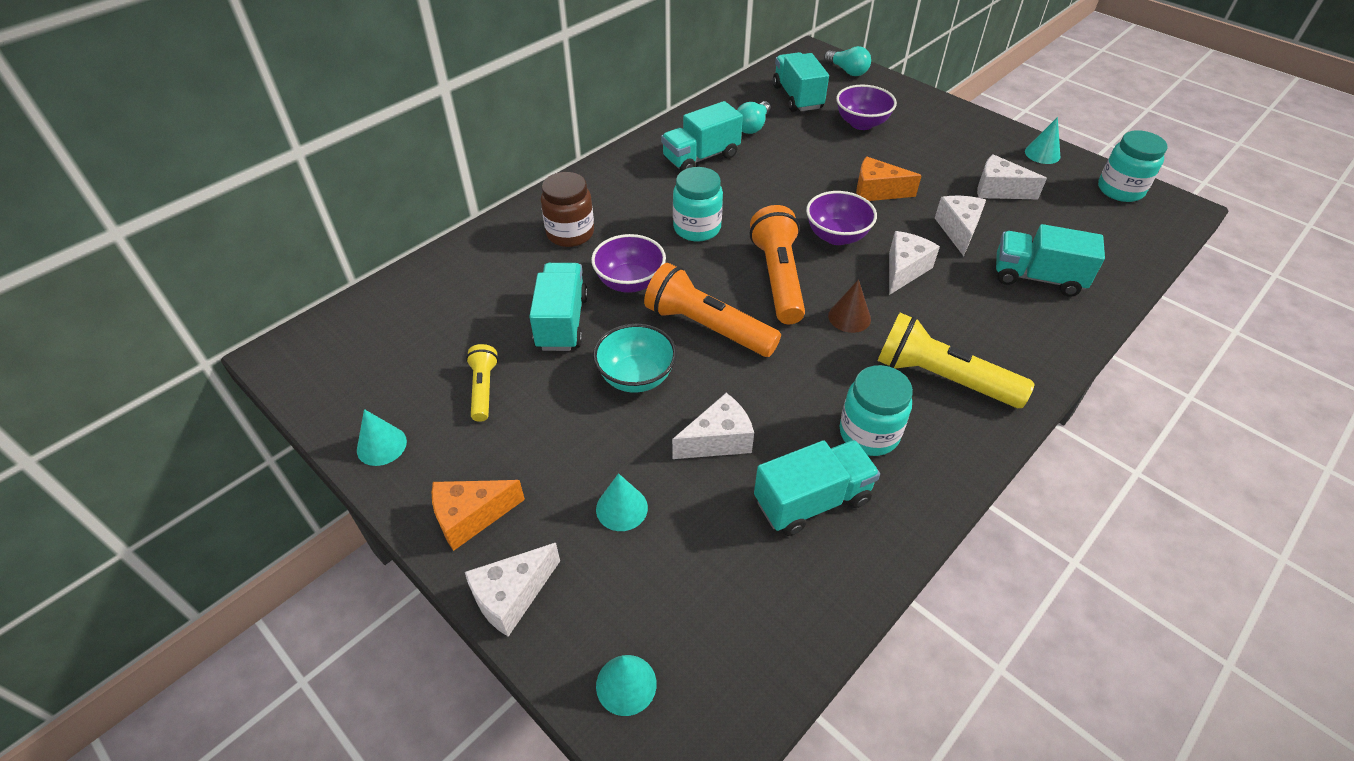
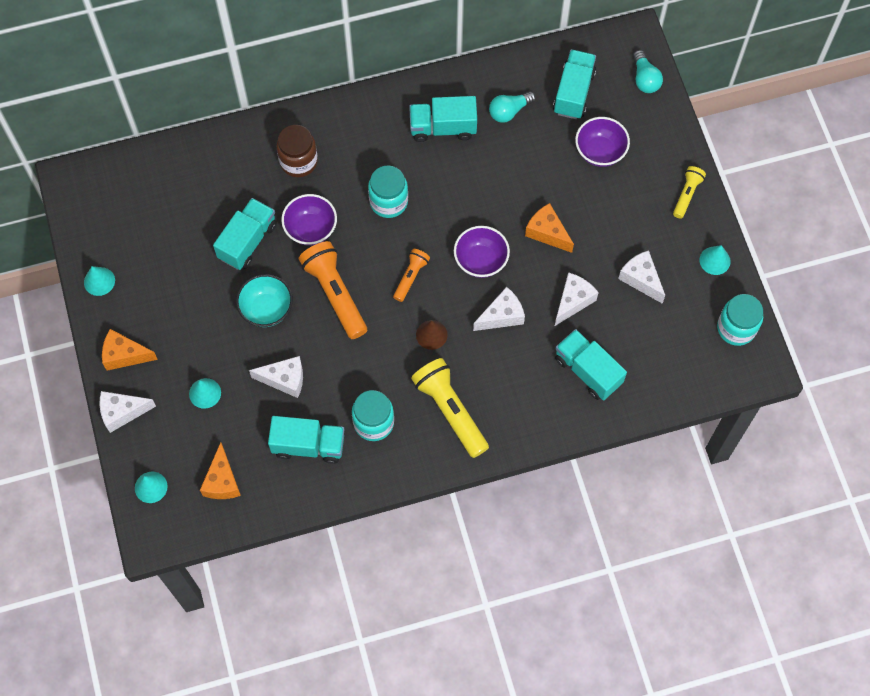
camera: 30 degrees right, 20 degrees up
(483, 389) = (173, 270): yellow flashlight -> yellow flashlight (687, 195)
(730, 612) = (222, 481): none -> orange cheese
(778, 278) = (410, 277): orange flashlight -> orange flashlight, size x0.55

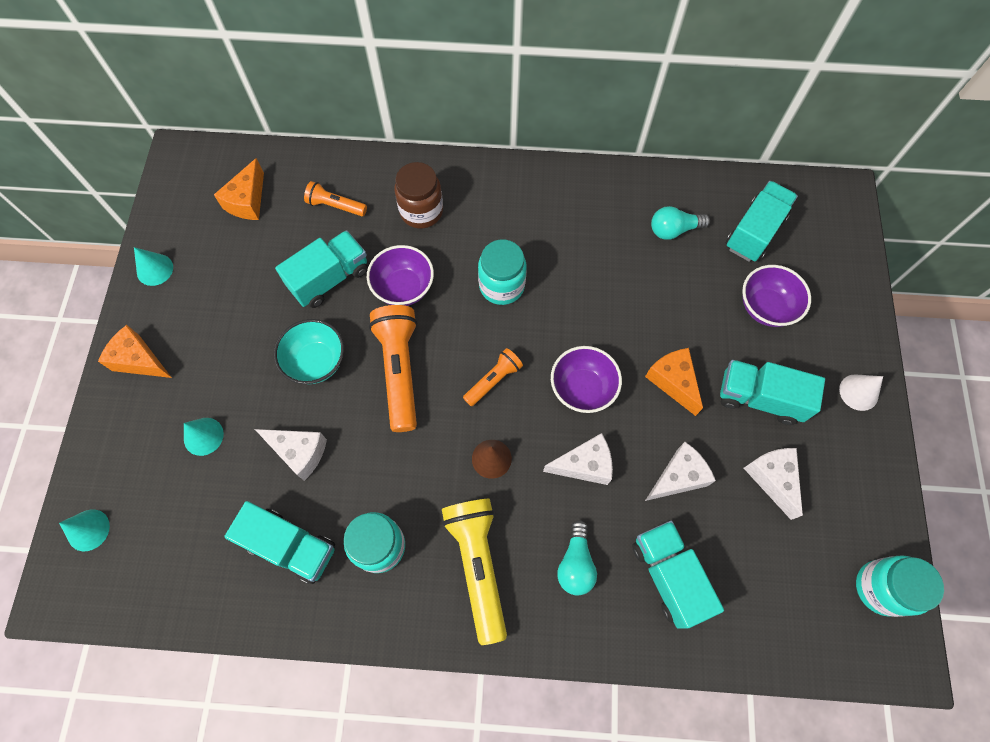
camera: 20 degrees right, 0 degrees up
(122, 412) = (103, 426): white cheese -> none
(222, 481) = (171, 554): orange cheese -> orange cheese (247, 201)
(225, 180) = (335, 206): none -> orange flashlight
(443, 128) = (592, 224): turquoise truck -> turquoise truck (759, 398)
(645, 79) = (843, 242): turquoise light bulb -> turquoise light bulb (575, 563)
(687, 195) = (858, 392): yellow flashlight -> white cone
(714, 260) = (874, 487): turquoise cone -> none

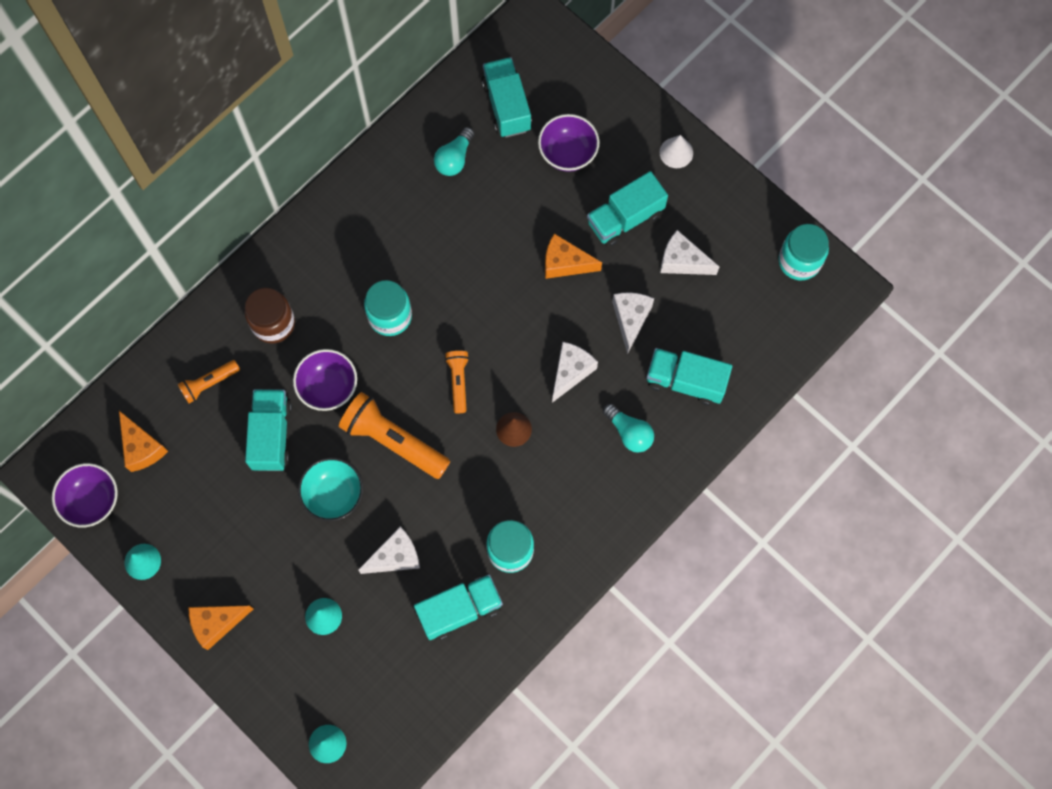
camera: 50 degrees left, 5 degrees up
(478, 565) = (577, 496): yellow flashlight -> none
(582, 389) = (517, 327): purple bowl -> purple bowl (92, 500)

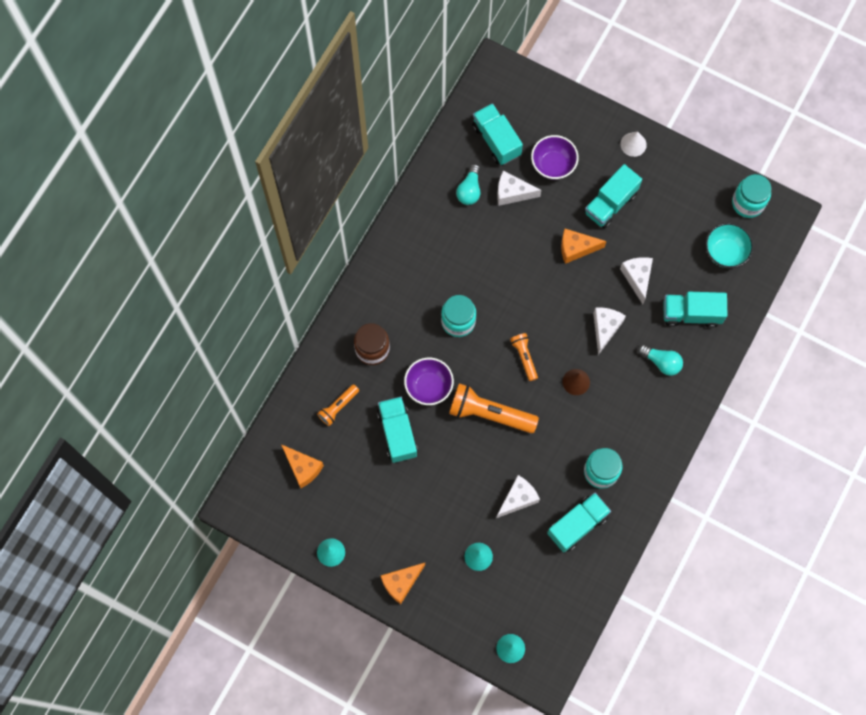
camera: 15 degrees left, 0 degrees up
(92, 500) = (278, 517): purple bowl -> none
(334, 495) = (458, 465): turquoise bowl -> turquoise bowl (725, 252)
(682, 261) = (662, 225): white cheese -> white cheese (512, 193)

